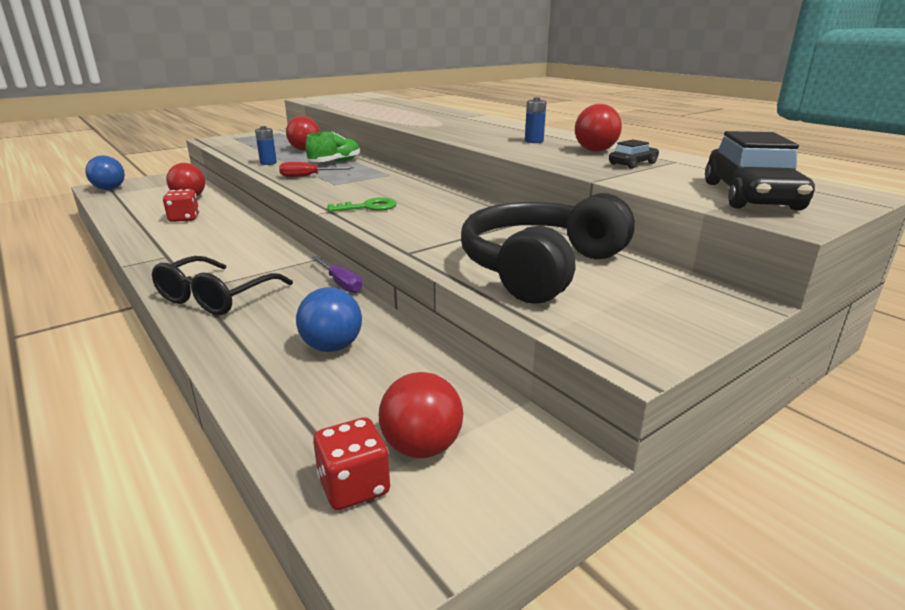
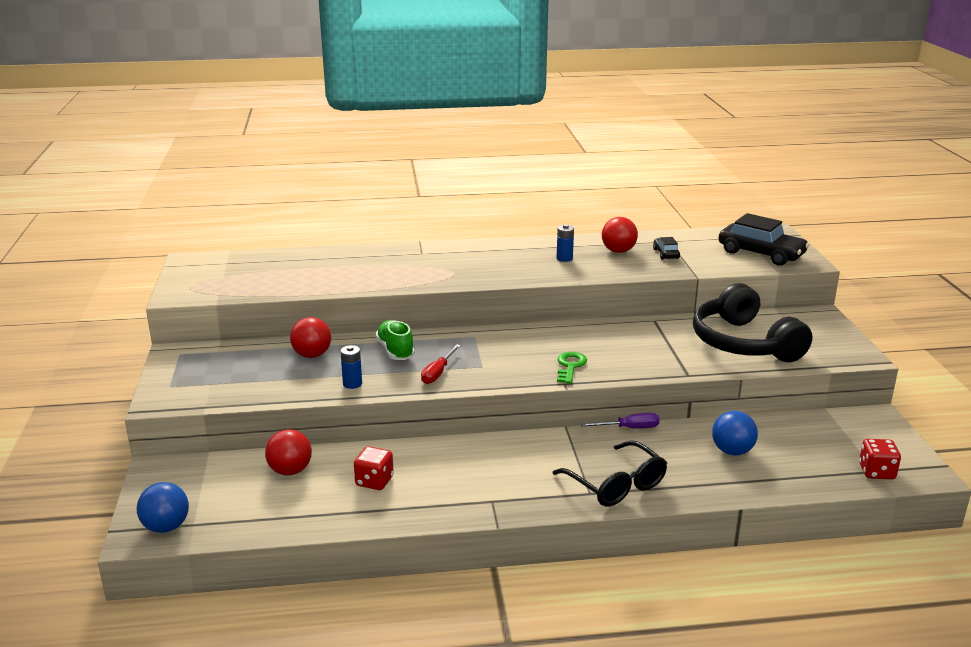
camera: 60 degrees left, 0 degrees up
(422, 447) = (853, 447): red ball -> none

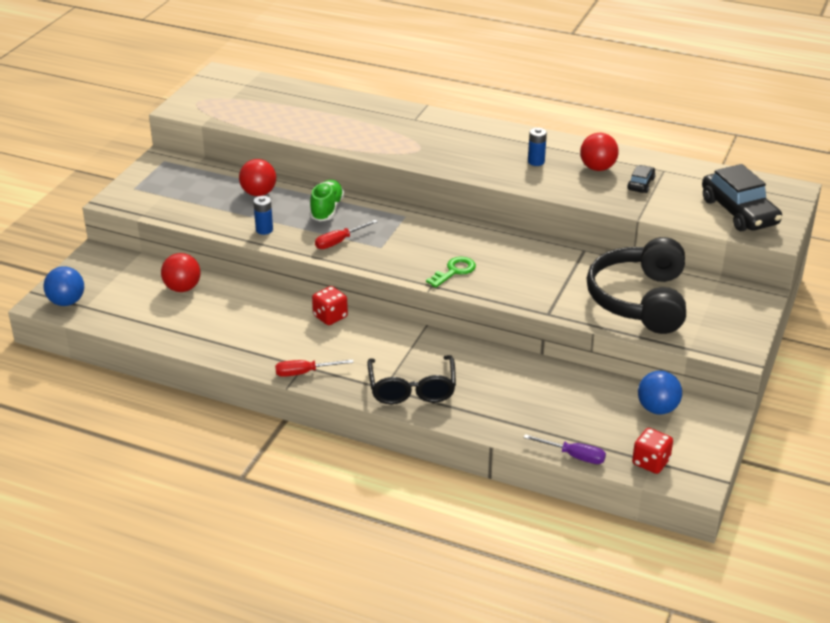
camera: 30 degrees right, 10 degrees up
(374, 481) = (233, 318): red dice -> red dice (330, 317)
(500, 506) = (304, 372): none -> red screwdriver
(629, 428) = (478, 345): purple screwdriver -> purple screwdriver (574, 456)
(732, 451) = (543, 397): blue ball -> blue ball (657, 409)

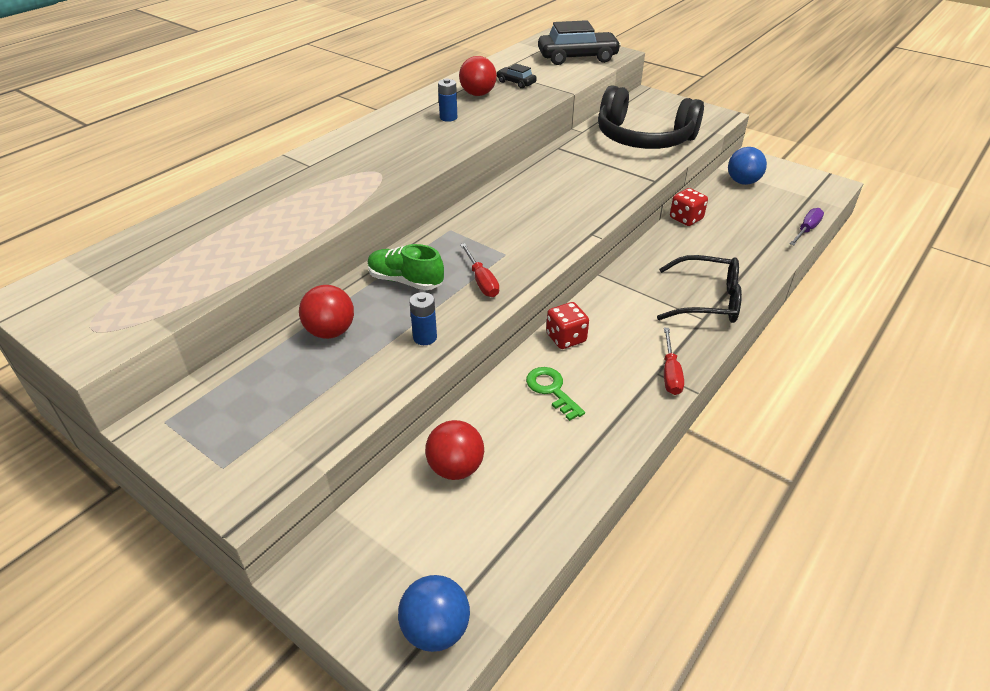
camera: 75 degrees left, 5 degrees up
(454, 271) = (570, 216): green key -> green key (551, 390)
(650, 462) = (811, 198): red dice -> red dice (686, 219)

